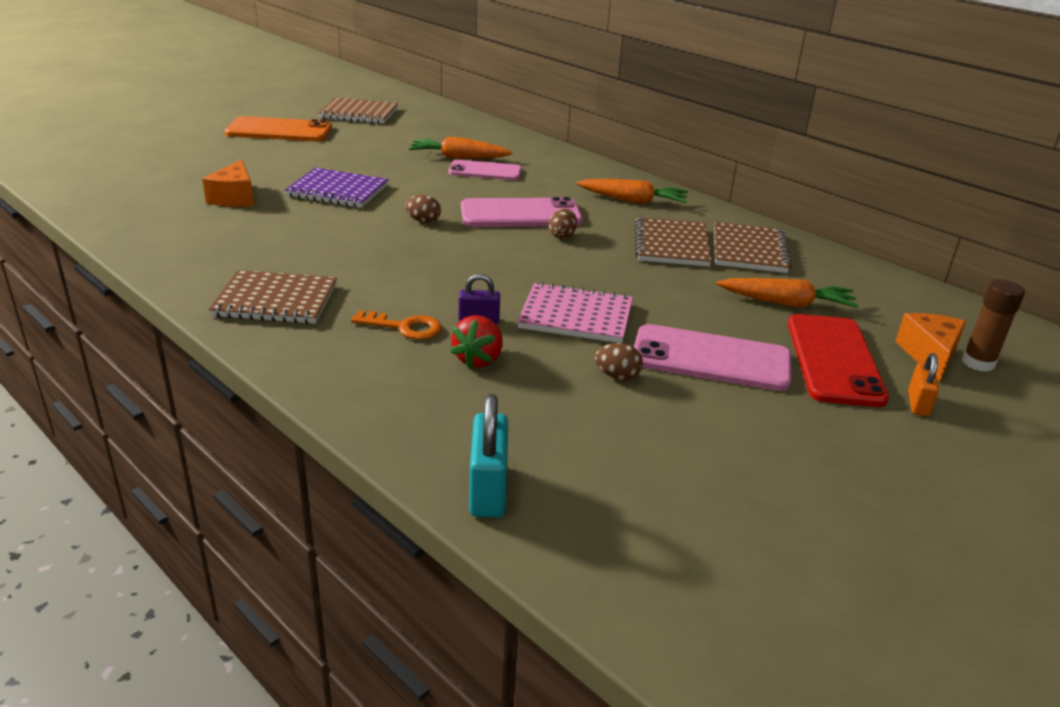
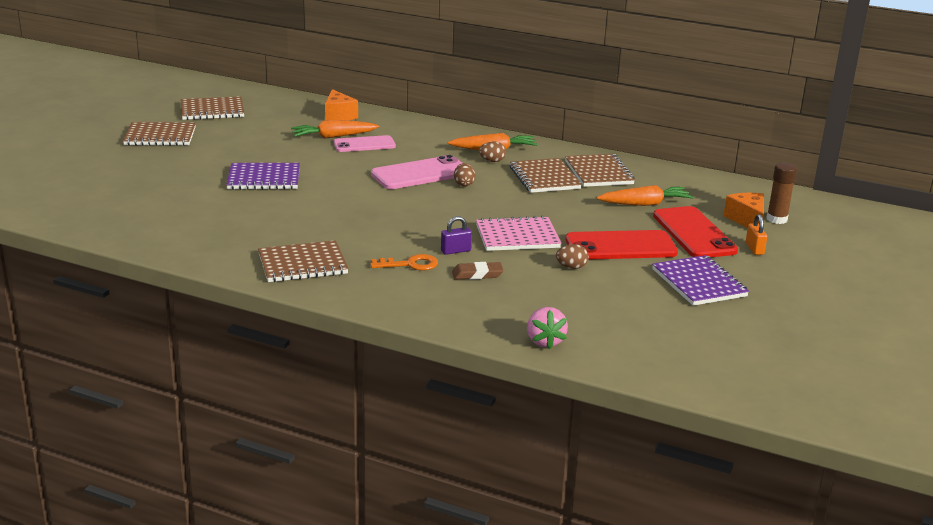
camera: 20 degrees left, 5 degrees down
(234, 198) = (187, 198): orange cheese -> orange cheese (338, 115)
(279, 131) = (160, 136): orange phone -> brown notebook
(423, 221) = (353, 191): brown egg -> brown egg (492, 161)
(478, 360) = (477, 274): red strawberry -> brown eraser
(488, 490) = (544, 341): turquoise padlock -> pink strawberry
(711, 359) = (621, 246): pink phone -> red phone
(795, 443) = (699, 283): none -> purple notebook

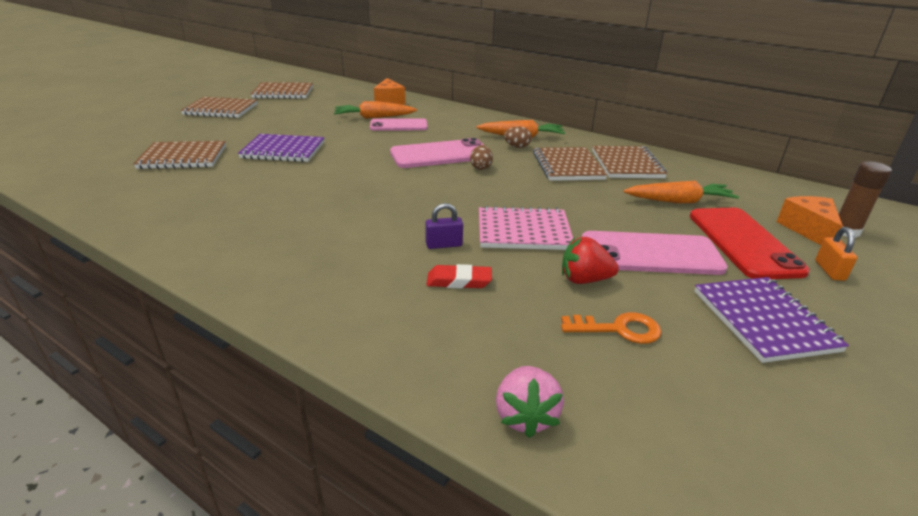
camera: 10 degrees right, 5 degrees up
(302, 264) = (253, 249): brown notebook -> brown notebook (183, 157)
(410, 264) = (380, 259): orange key -> orange key (618, 329)
(477, 274) = (459, 281): brown eraser -> red eraser
(571, 267) = (584, 280): brown egg -> red strawberry
(621, 246) = (650, 254): red phone -> pink phone

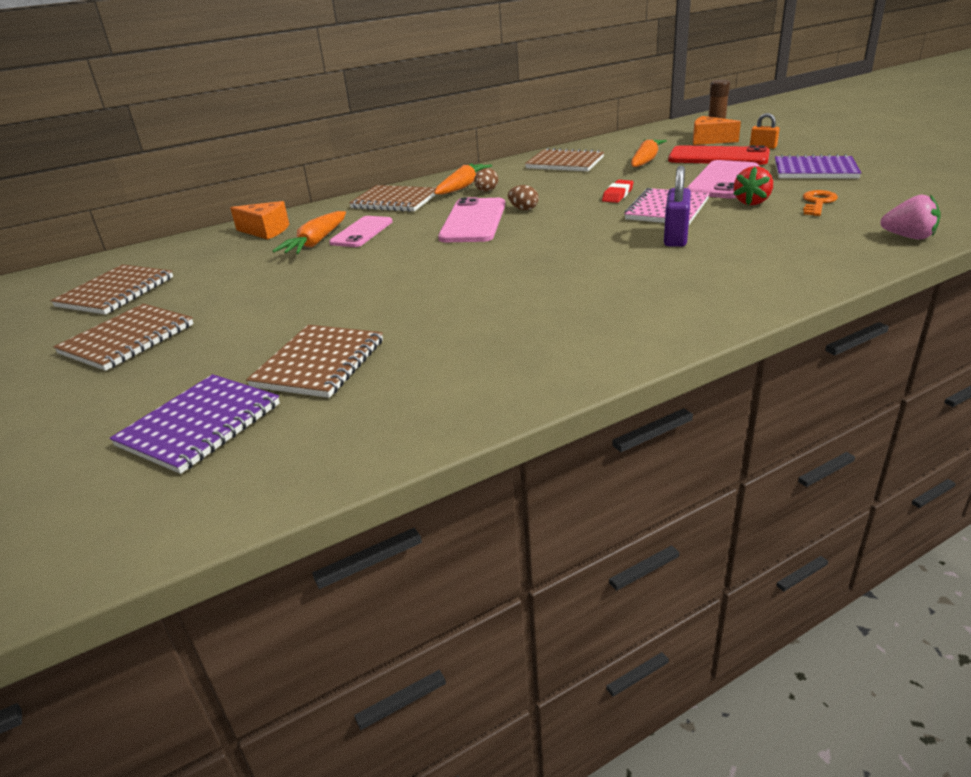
camera: 60 degrees left, 0 degrees up
(283, 150) = (370, 296): purple notebook -> purple notebook (200, 425)
(444, 245) = (675, 237): purple padlock -> purple padlock, size x1.62
(459, 281) = (739, 238): red eraser -> red eraser (617, 195)
(567, 166) = (550, 180): brown notebook -> brown notebook (395, 201)

